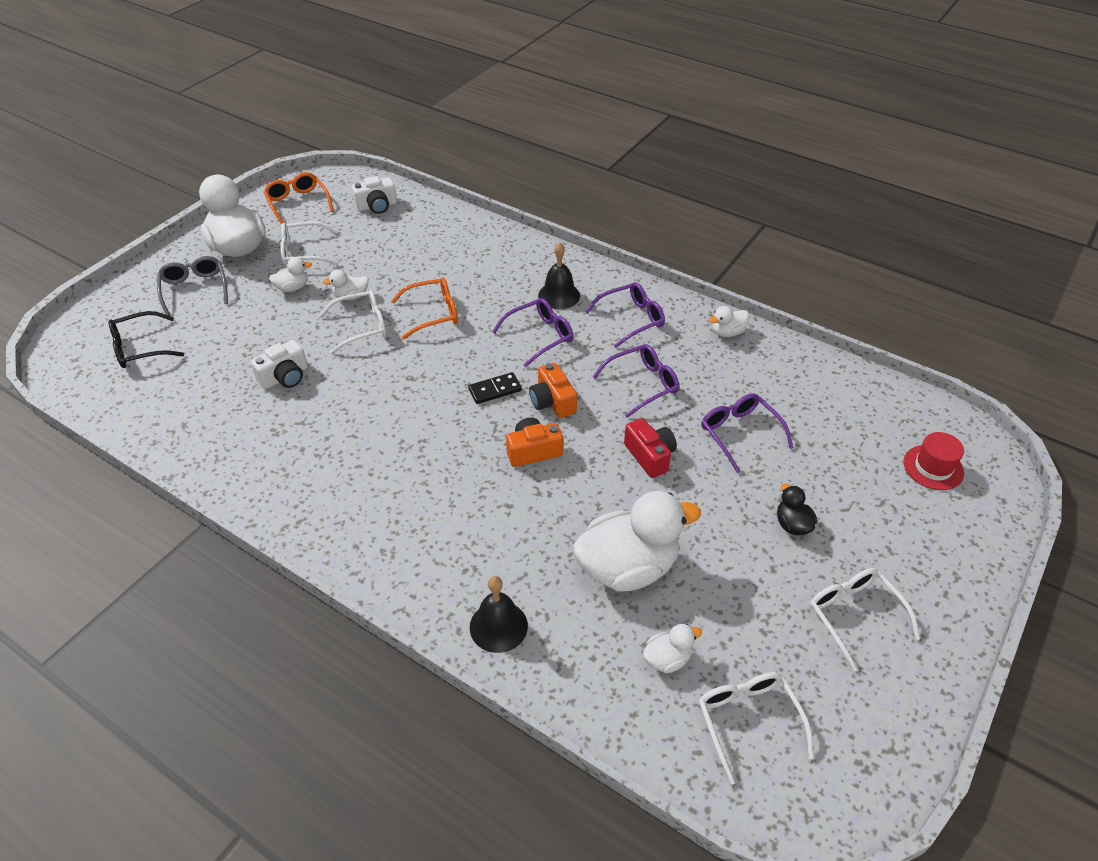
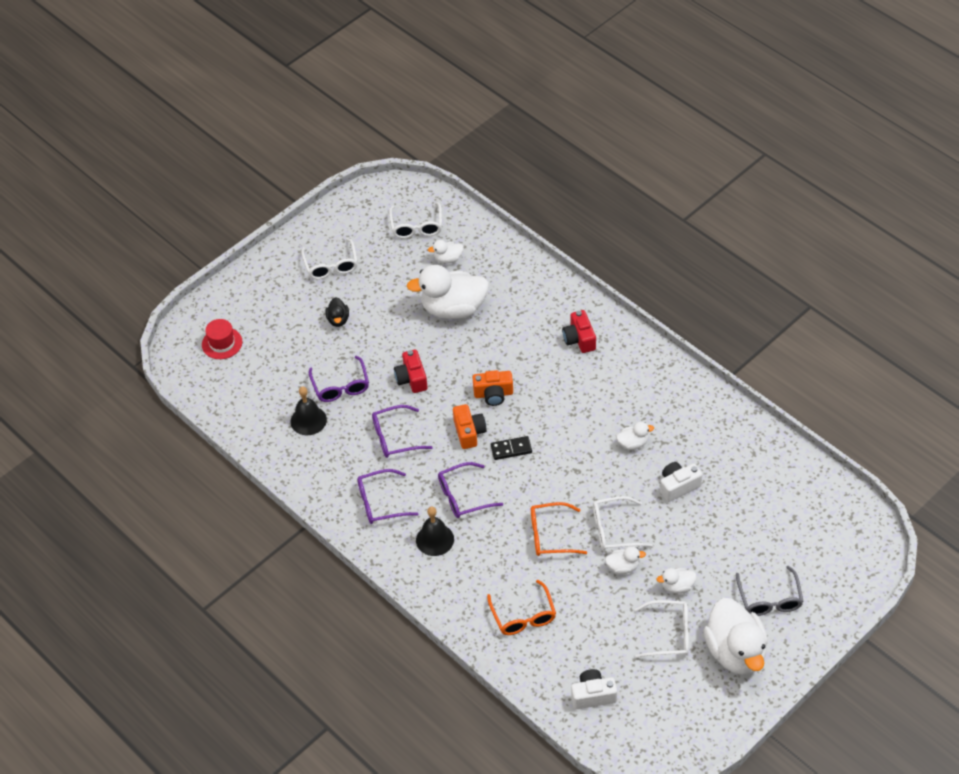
camera: 165 degrees left, 5 degrees up
(140, 348) = (805, 535): black glasses -> none
(298, 203) = (678, 714): orange glasses -> orange glasses (523, 616)
(424, 546) = (579, 339): none -> red camera
(498, 626) = (540, 287): black bell -> black bell (308, 420)
(727, 332) = (306, 477): white duck -> white duck (633, 443)

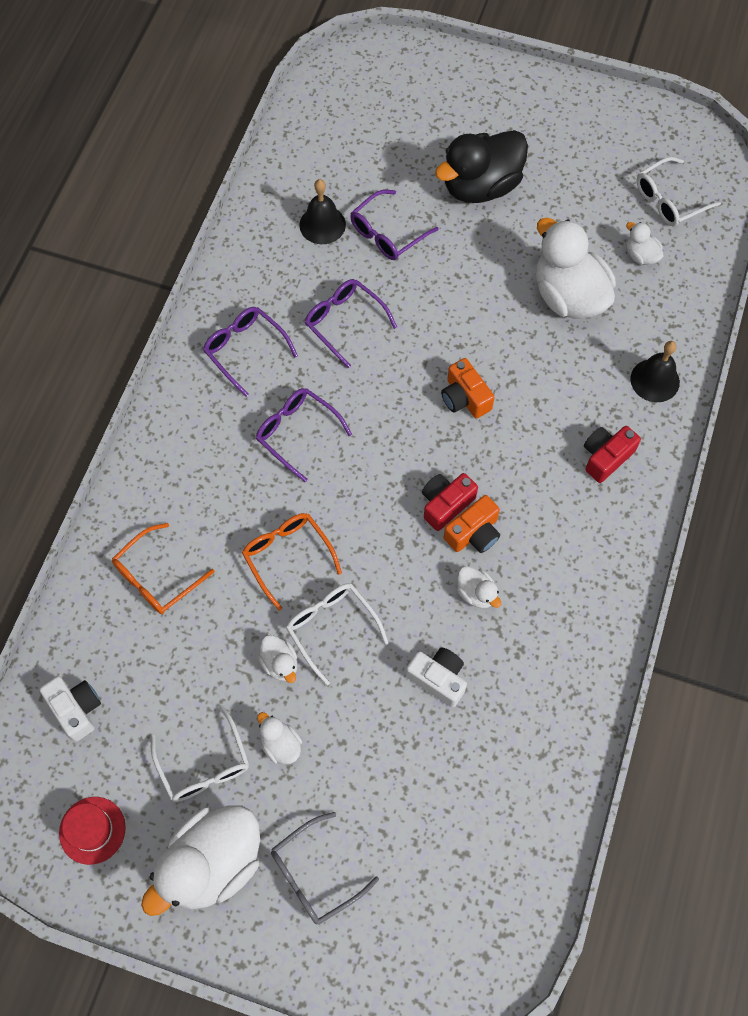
camera: 60 degrees right, 15 degrees up
(222, 343) = (382, 93): red hat -> red hat (92, 830)
(331, 265) = (555, 142): white glasses -> none
(338, 320) = (481, 186): black duck -> black duck, size x2.21
(411, 379) = (438, 300): red camera -> red camera (445, 504)
(435, 539) = (221, 430): black bell -> black bell (655, 380)
(469, 432) = (393, 397): orange camera -> orange camera (473, 533)
(511, 449) = (393, 454): black domino -> none

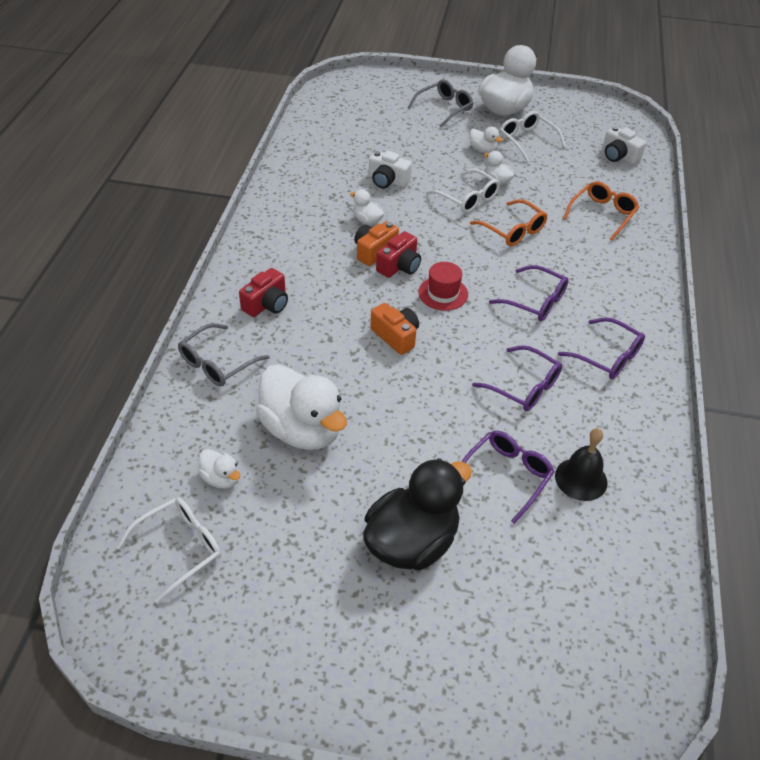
camera: 170 degrees right, 20 degrees down
(92, 830) = (579, 116): red hat -> red hat (443, 293)
(655, 380) = (217, 363): black bell -> grey glasses

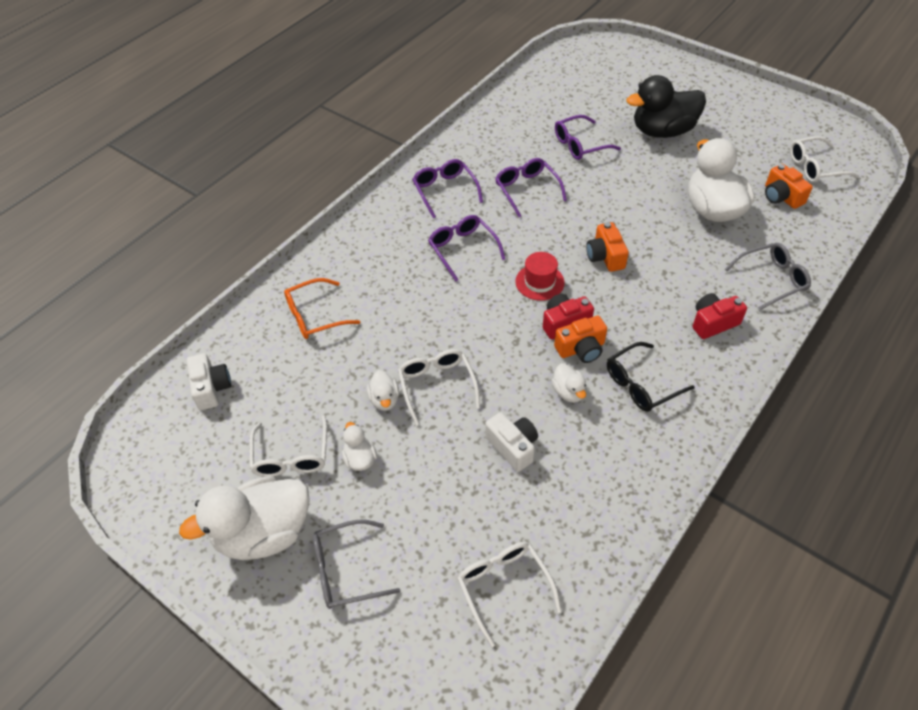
camera: 150 degrees left, 5 degrees up
(221, 479) = (781, 197): white duck -> orange camera
(312, 241) = (641, 384): none -> black glasses
(350, 123) = (504, 587): none -> white glasses
(513, 230) = (422, 327): orange glasses -> none
(581, 479) = (533, 130): black bell -> none

